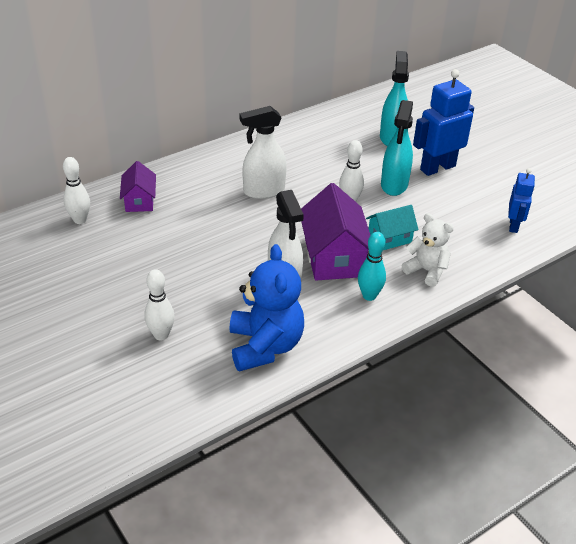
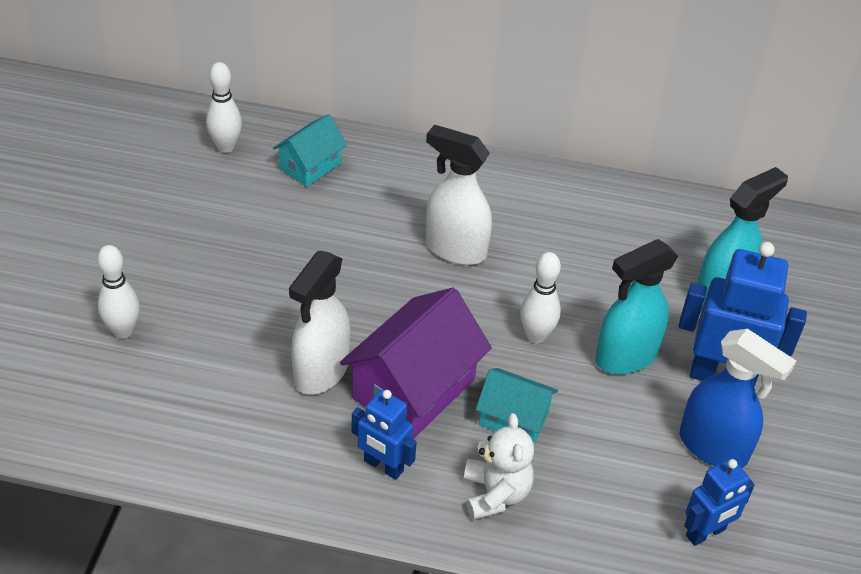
camera: 45 degrees right, 5 degrees up
(139, 201) = (310, 166): purple house -> turquoise house
(265, 346) = (195, 427): blue teddy bear -> none
(369, 296) = (383, 466): turquoise bowling pin -> blue robot
(472, 194) = (713, 447): none -> blue spray bottle

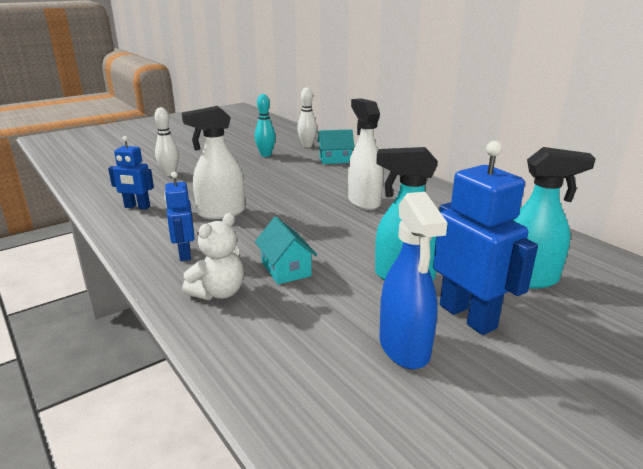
camera: 45 degrees right, 20 degrees down
(197, 205) = (266, 155): none -> turquoise bowling pin
(414, 389) = (253, 236): purple house -> none
(536, 336) = (357, 245): white bowling pin -> none
(706, 533) = (323, 390): blue robot -> blue robot (137, 207)

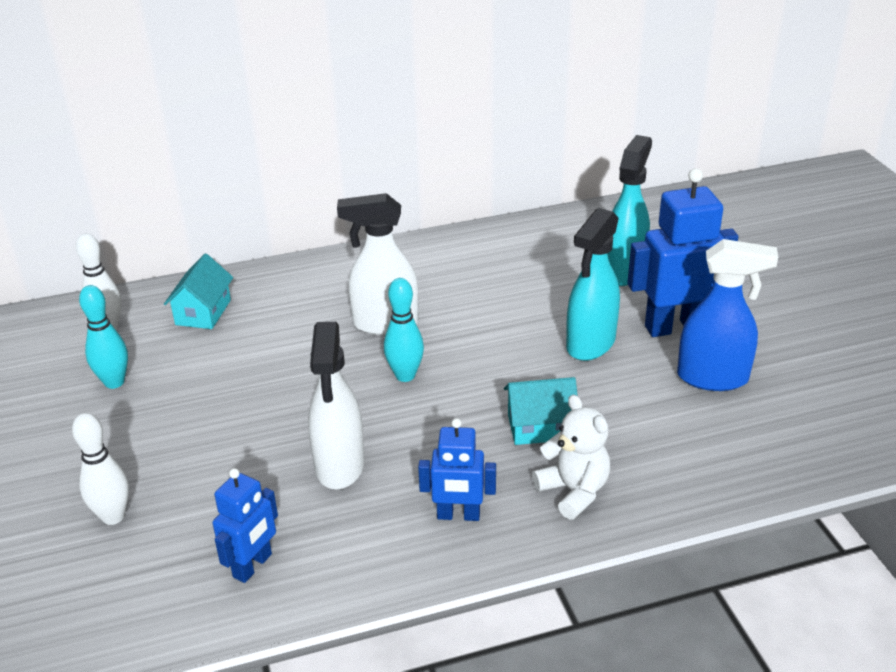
camera: 70 degrees left, 10 degrees up
(315, 216) = (405, 375): none -> turquoise bowling pin

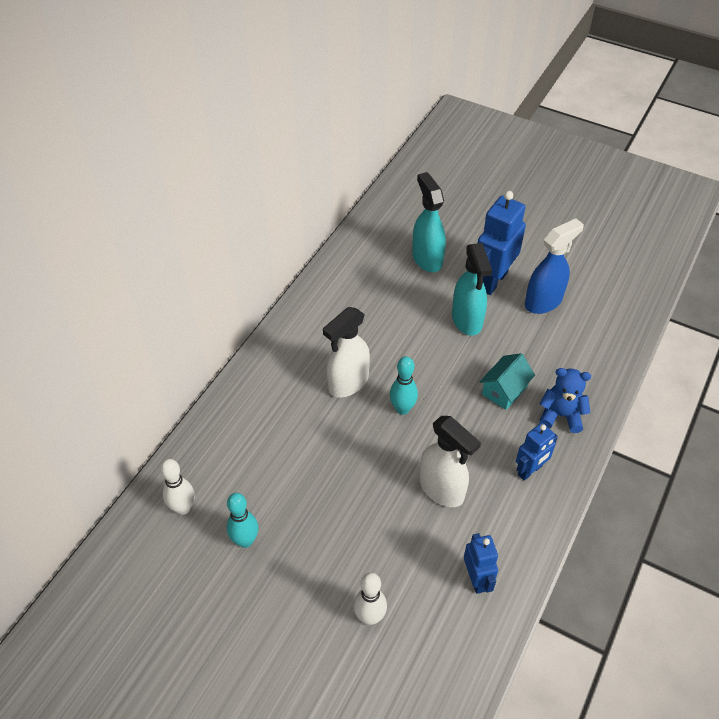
camera: 45 degrees left, 15 degrees up
(203, 312) = (229, 453): turquoise house -> none
(574, 491) = (561, 415): white teddy bear -> blue teddy bear

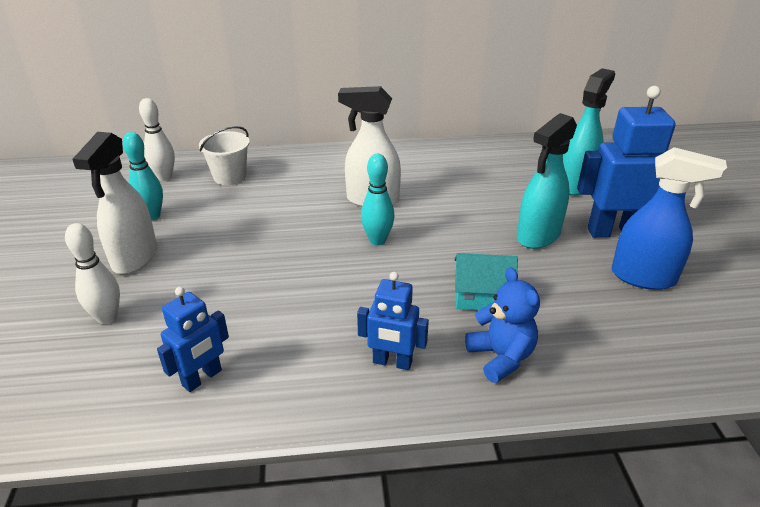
camera: 55 degrees right, 15 degrees down
(227, 459) = (230, 177): none -> white bucket
(442, 489) = (303, 304): white spray bottle -> white spray bottle (134, 258)

